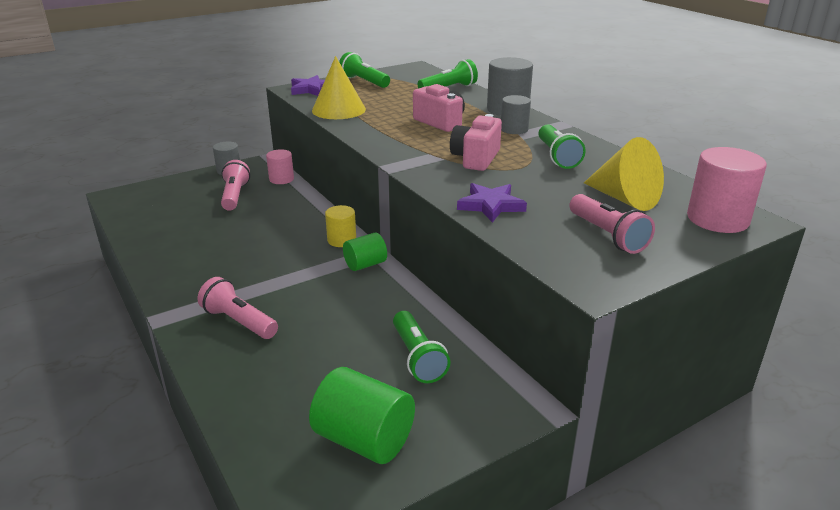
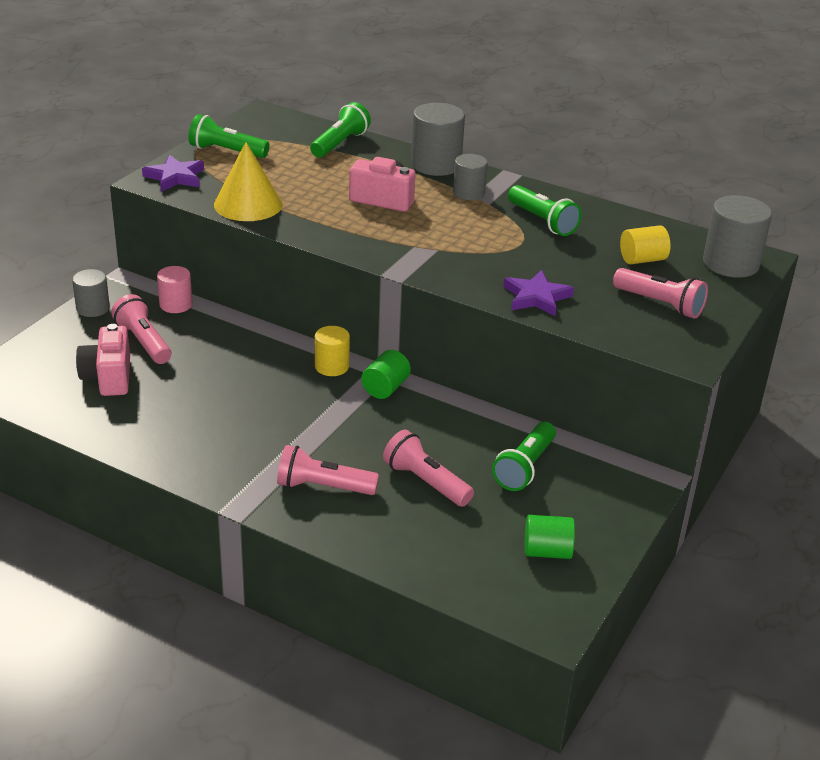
camera: 30 degrees left, 5 degrees up
(321, 343) = (425, 482): none -> pink flashlight
(364, 439) = (547, 551): green cylinder -> green cylinder, size x0.62
(417, 357) = (525, 467): green flashlight -> green flashlight turned 75 degrees clockwise
(475, 158) = (468, 242): pink camera -> pink camera (108, 377)
(624, 199) = (642, 259): yellow cone -> yellow cylinder
(717, 219) = (730, 263): pink cylinder -> grey cylinder

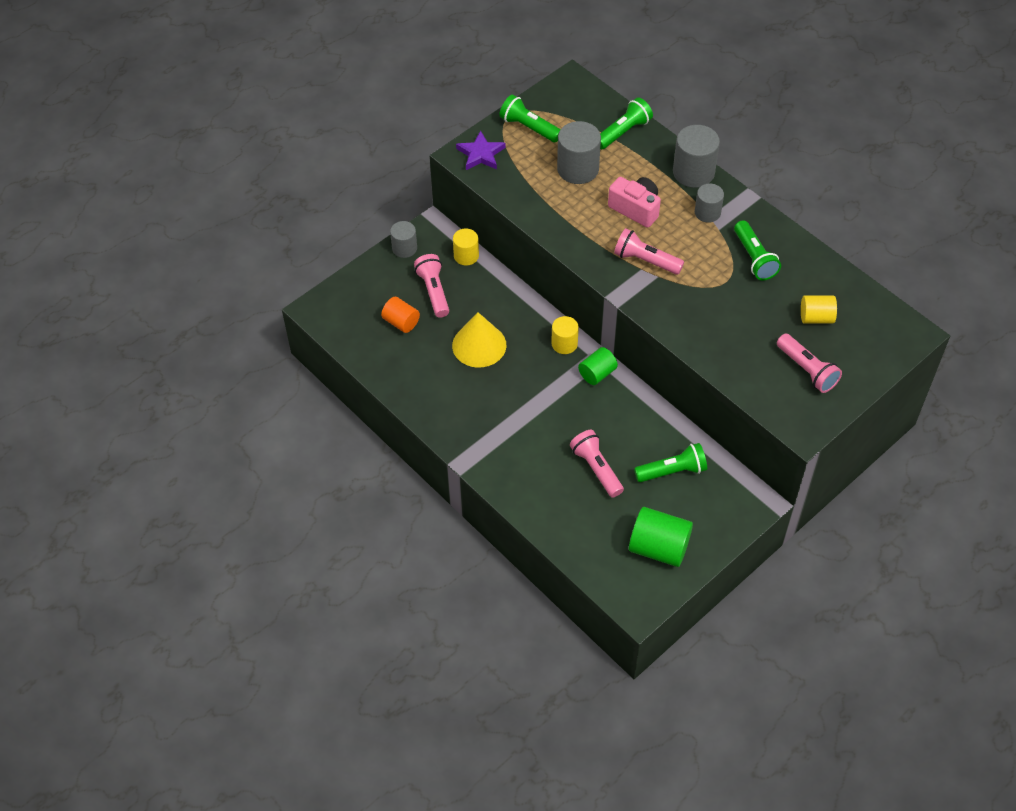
camera: 20 degrees right, 20 degrees up
(108, 377) = (401, 322): pink camera -> orange cylinder
(176, 305) = (466, 256): pink cylinder -> yellow cylinder
(248, 204) = (528, 197): yellow cone -> yellow cone (479, 345)
(323, 487) = (523, 457): pink flashlight -> pink flashlight (645, 261)
(525, 467) = (672, 471): green flashlight -> green flashlight turned 150 degrees counterclockwise
(536, 297) = (714, 344): purple star -> none
(547, 551) = (659, 548): green cylinder -> green cylinder, size x1.63
(730, 263) = (887, 335): grey cylinder -> grey cylinder (578, 169)

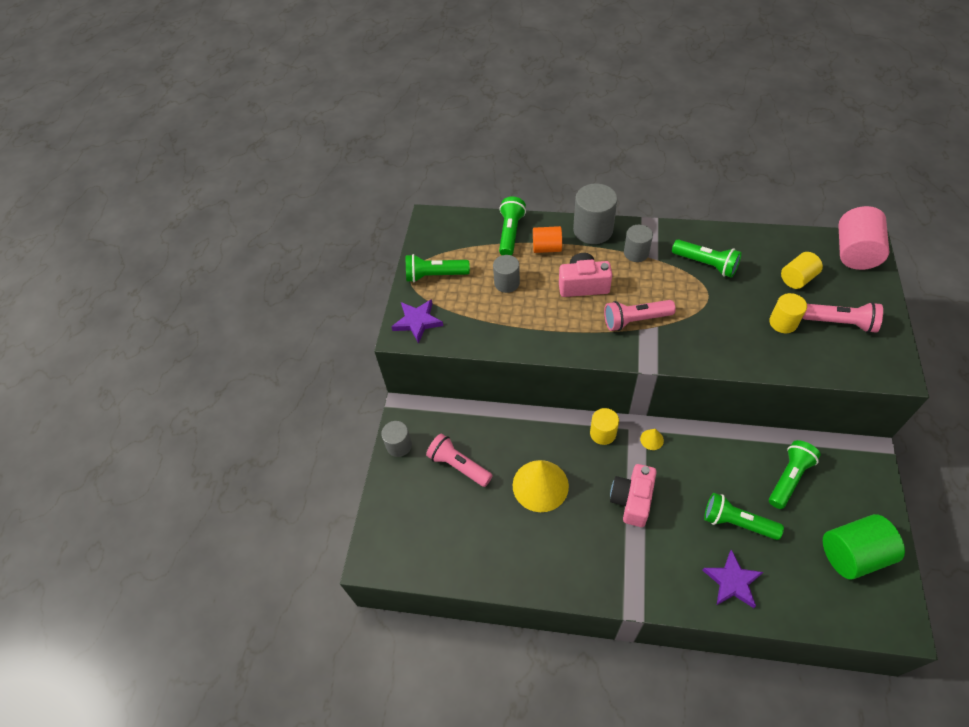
camera: 35 degrees left, 0 degrees up
(401, 322) = (458, 514): orange cylinder -> orange cylinder (547, 248)
(466, 256) = (455, 416): yellow cylinder -> yellow cylinder (783, 322)
(535, 401) = (632, 500): none -> pink camera
(549, 498) = (732, 581): none -> purple star
(578, 169) = (507, 283): grey cylinder -> grey cylinder, size x0.62
(596, 469) = (737, 522): pink flashlight -> green flashlight
(597, 373) = (651, 439): green cylinder -> yellow cone
(894, 331) = (855, 252): none -> pink cylinder

